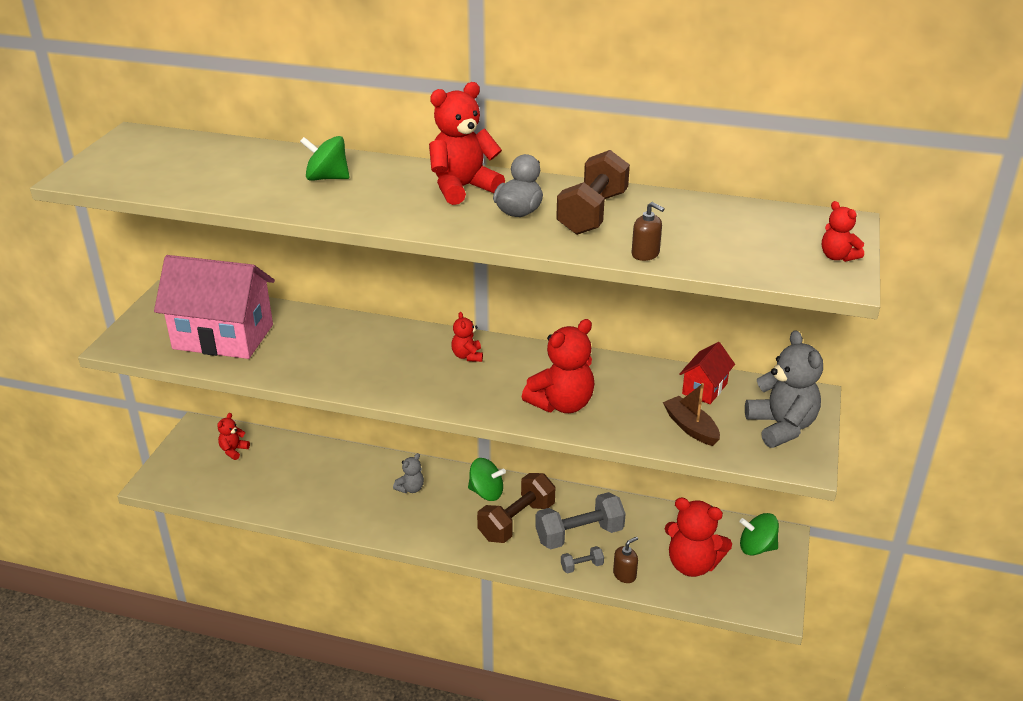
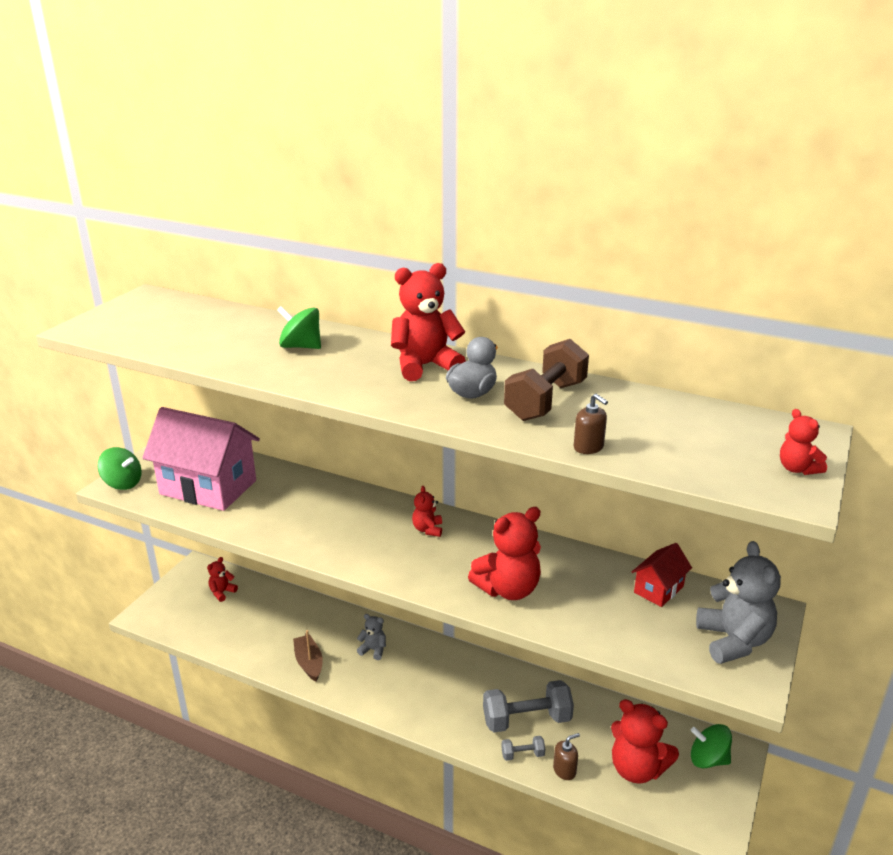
camera: 10 degrees right, 5 degrees down
(410, 488) = (373, 650): grey teddy bear -> grey teddy bear turned 120 degrees counterclockwise
(486, 492) = (444, 663): green spinning top -> green spinning top (123, 483)
(516, 521) = (467, 697): brown dumbbell -> none
(691, 427) = (636, 630): brown boat -> brown boat (309, 663)

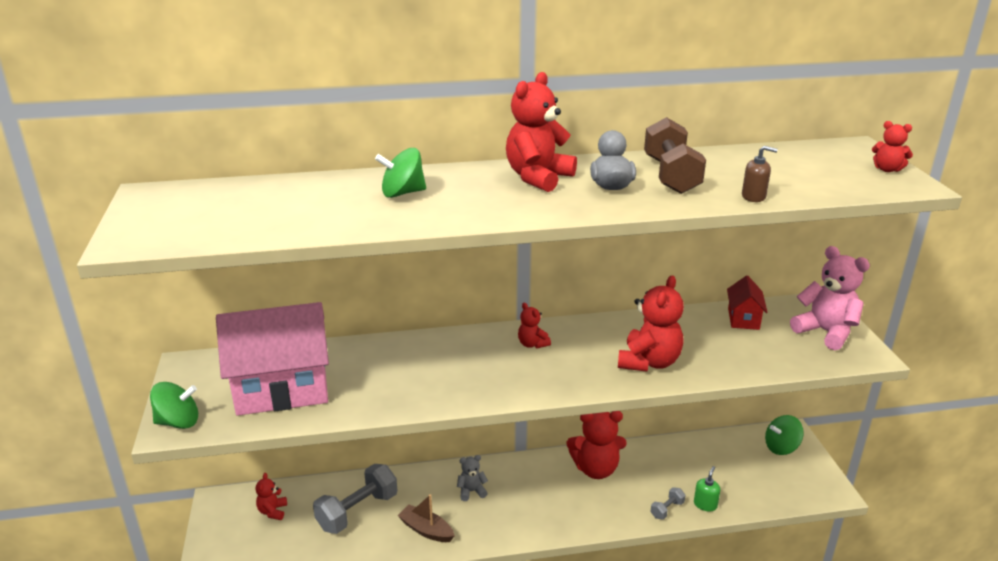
camera: 35 degrees left, 0 degrees up
(526, 720) = (644, 483): grey dumbbell -> grey dumbbell (357, 511)
(564, 770) = (705, 504): brown soap dispenser -> green soap dispenser
(637, 769) = (747, 477): red teddy bear -> red teddy bear (595, 469)
(733, 641) = (825, 332): grey teddy bear -> pink teddy bear

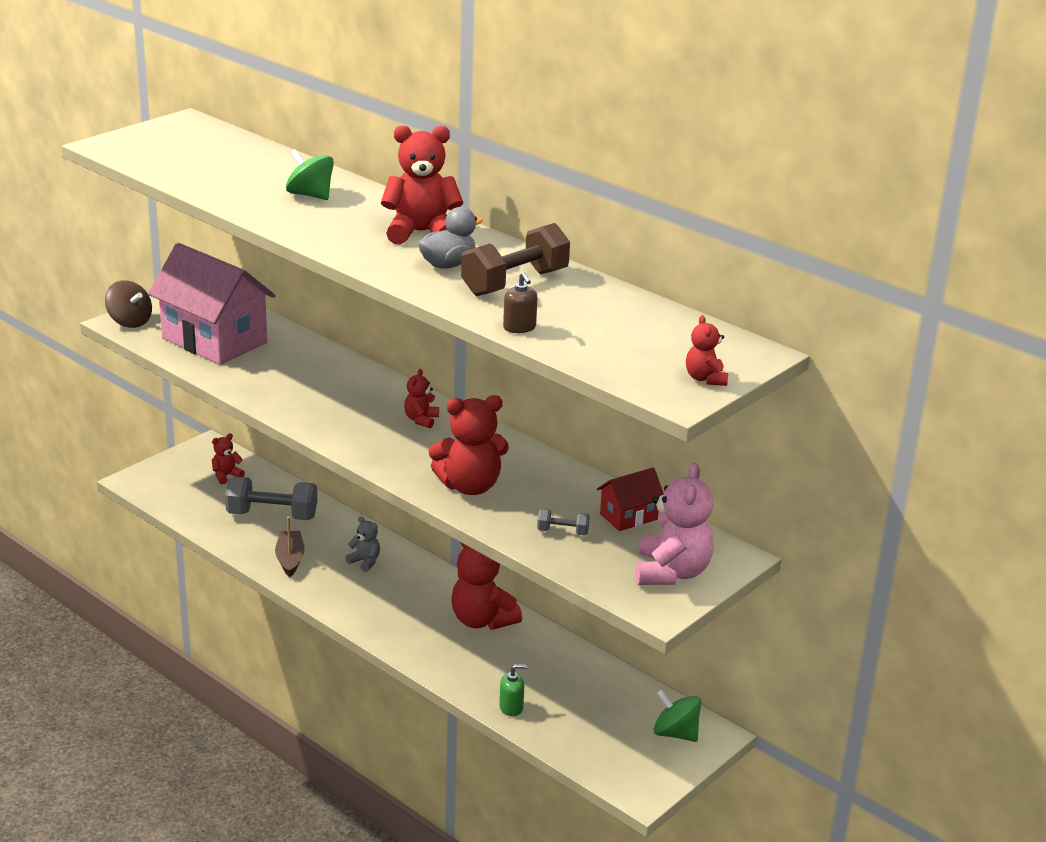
camera: 50 degrees right, 0 degrees up
(178, 422) = (130, 321): green spinning top -> brown spinning top
(667, 509) = (474, 685): grey dumbbell -> grey dumbbell (562, 532)

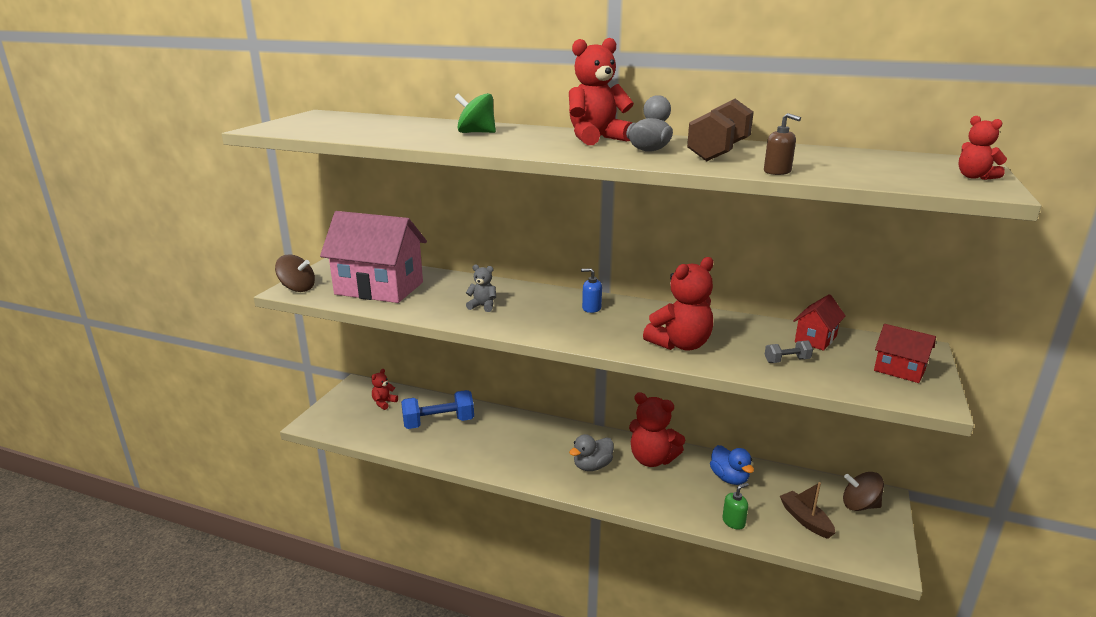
camera: 20 degrees left, 5 degrees down
(272, 515) = (438, 423): grey dumbbell -> blue dumbbell
(290, 559) = (476, 452): brown boat -> brown boat (805, 520)
(365, 562) = (533, 439): grey teddy bear -> grey teddy bear (483, 306)
(407, 609) = (592, 466): none -> grey duck
(421, 420) = (591, 308): red teddy bear -> blue soap dispenser
(552, 664) = (729, 478): none -> blue duck
(671, 572) = (899, 370): pink teddy bear -> red house
(675, 733) = (859, 505): green spinning top -> brown spinning top

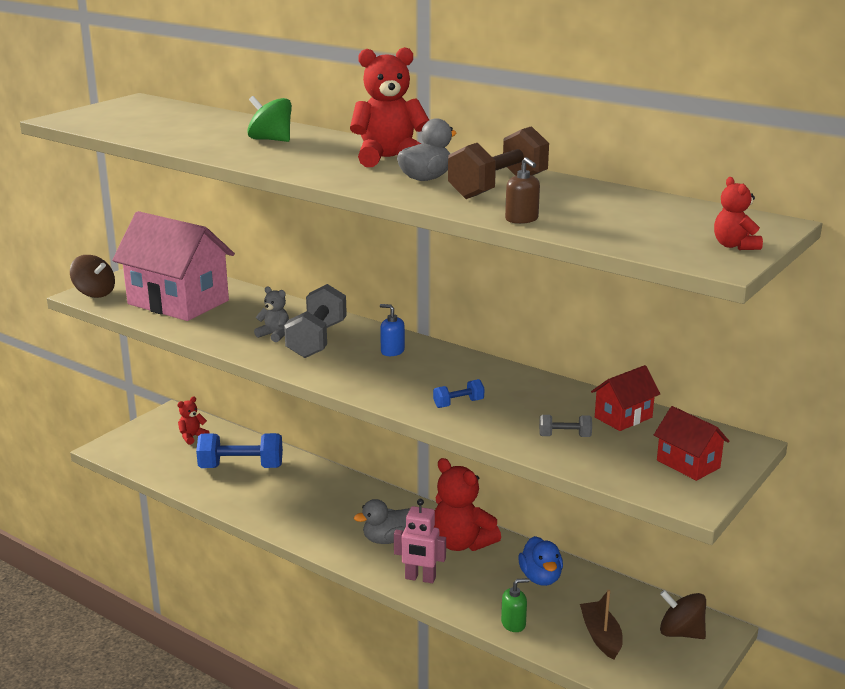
camera: 15 degrees right, 0 degrees up
(522, 306) = (317, 340): none -> grey dumbbell
(637, 495) = (420, 578): none -> pink robot
(680, 344) = (458, 403): red teddy bear -> blue dumbbell

